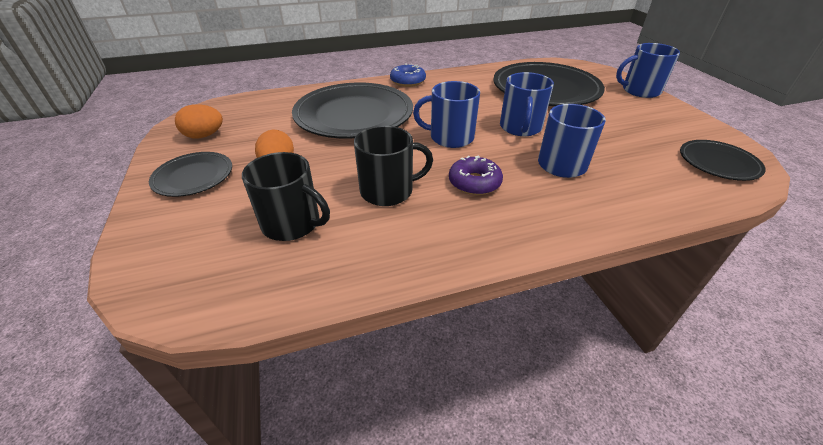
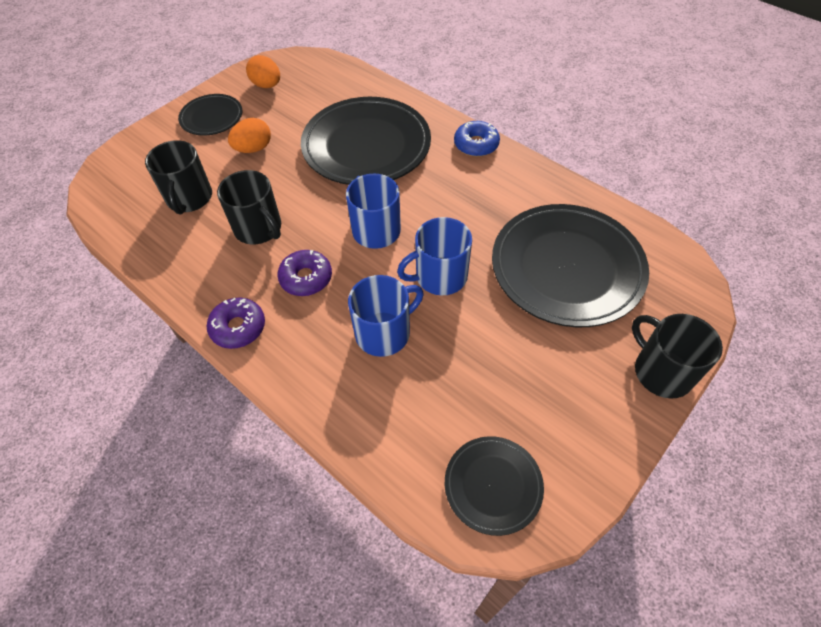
camera: 60 degrees right, 15 degrees up
(507, 238) = (238, 327): none -> purple donut
(640, 91) = (661, 371): blue mug -> black mug

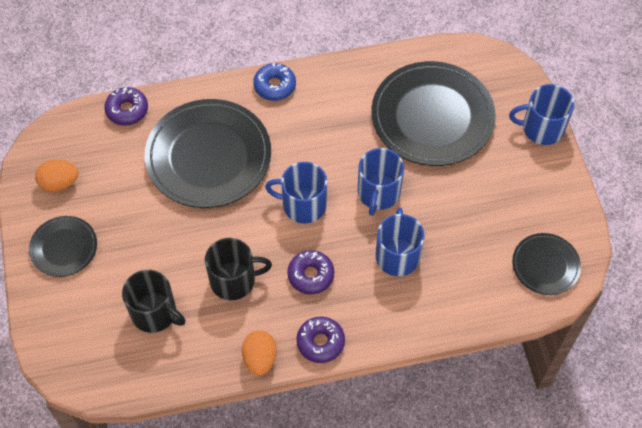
camera: 55 degrees left, 5 degrees up
(253, 149) = (137, 237): orange egg -> orange egg (260, 358)
(364, 81) = (127, 110): none -> purple donut
(661, 371) = (541, 128): black mug -> blue mug

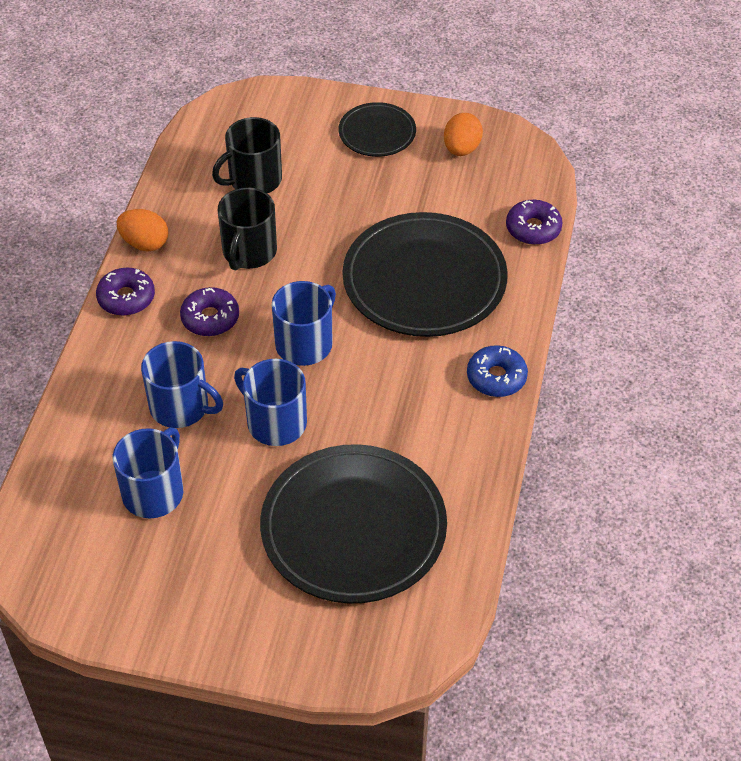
camera: 115 degrees right, 10 degrees down
(541, 128) = (261, 653): blue mug -> blue mug (154, 492)
(545, 265) = (64, 552): black plate -> none

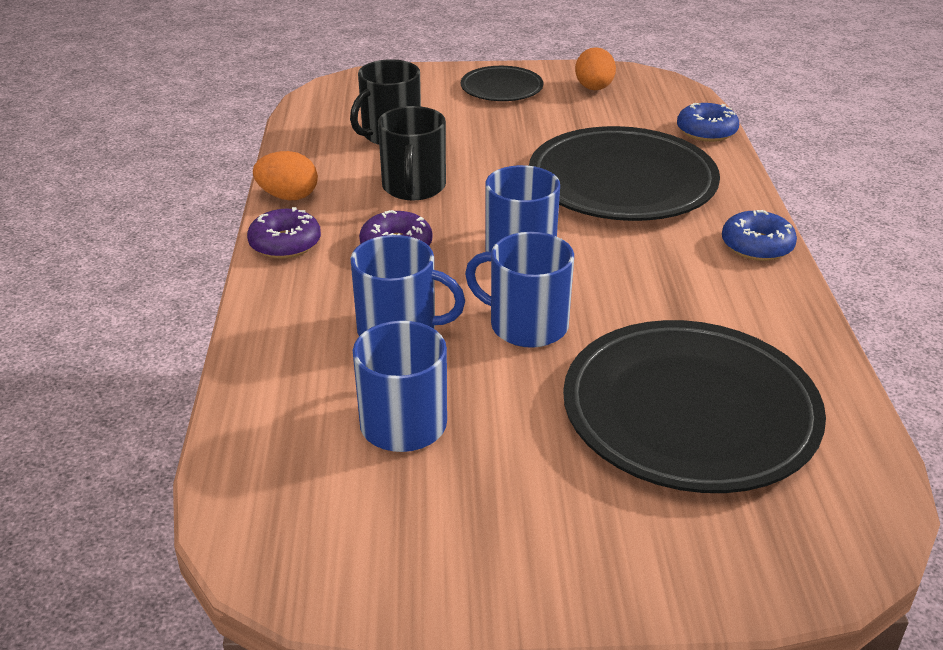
camera: 15 degrees left, 15 degrees down
(533, 228) = (706, 131): purple donut -> blue donut

